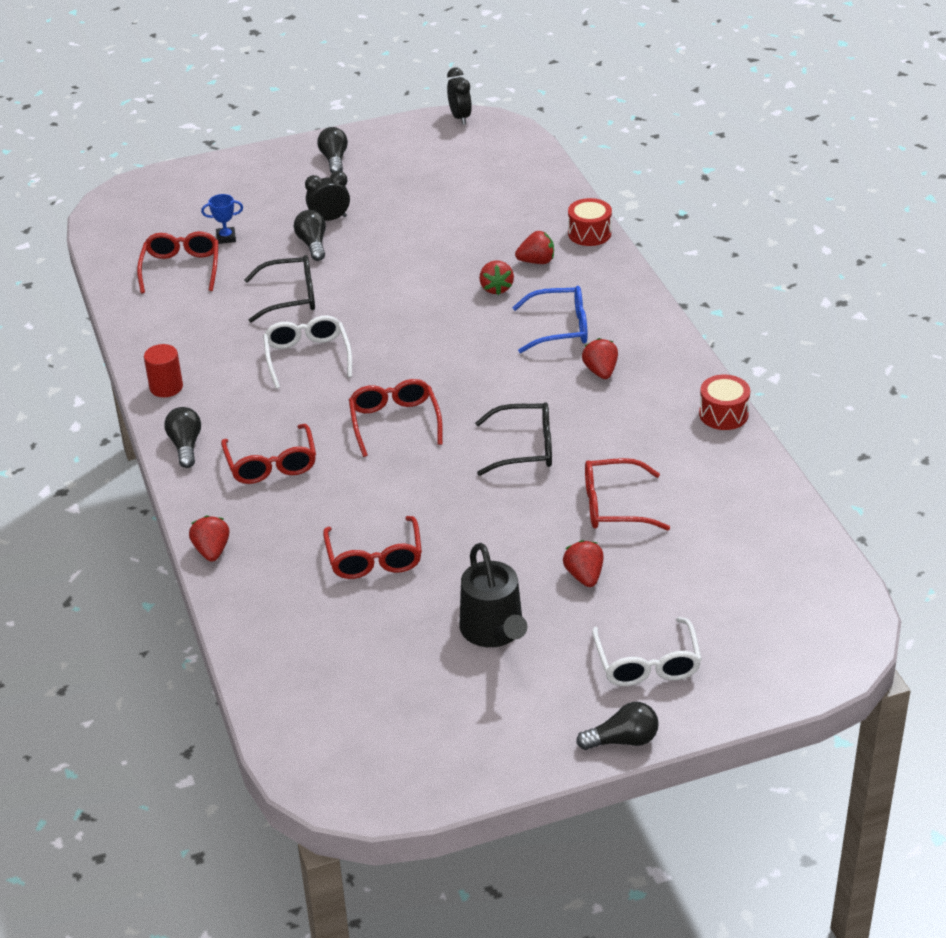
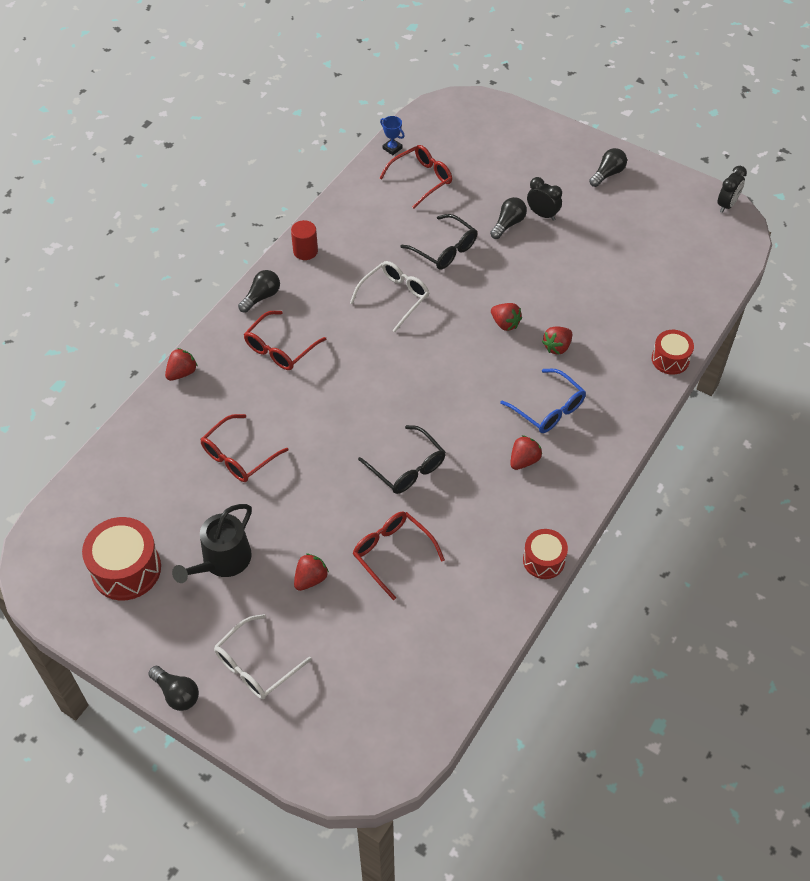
camera: 50 degrees right, 15 degrees up
(226, 238) = (472, 179): blue trophy -> blue trophy (392, 148)
(394, 422) = (372, 383): red glasses -> none
(424, 711) = (126, 569): none -> red drum
(536, 261) = (608, 350): red strawberry -> red strawberry (505, 323)

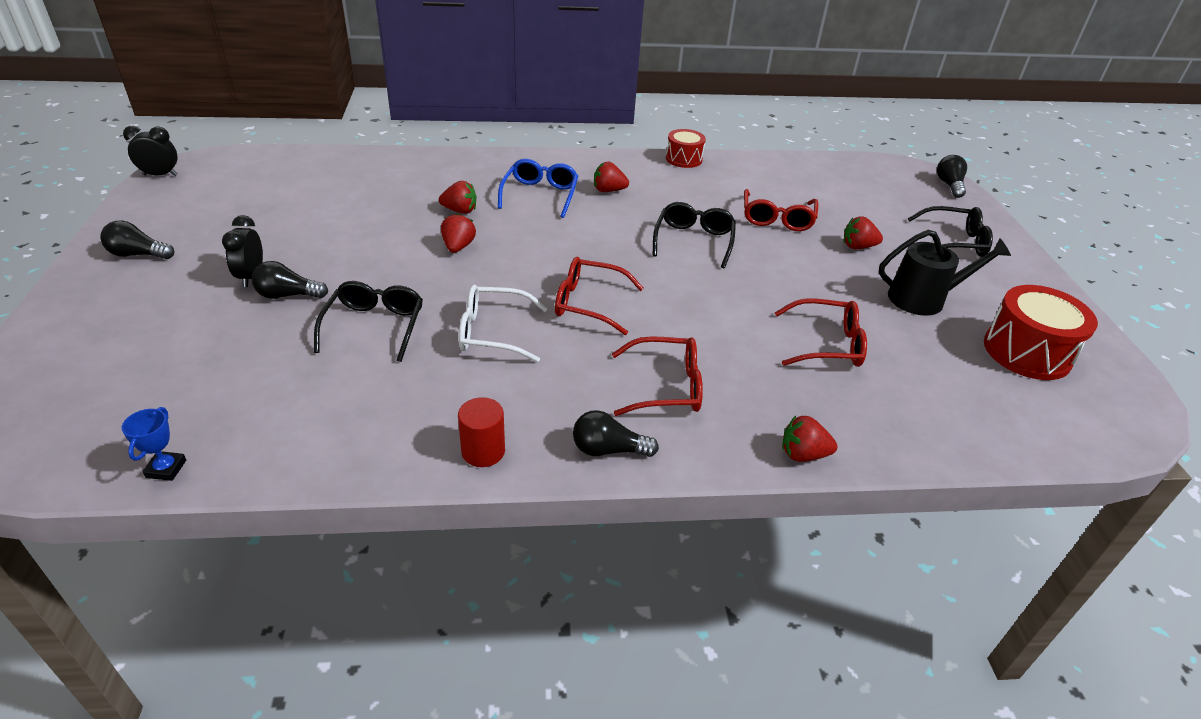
camera: 130 degrees left, 15 degrees down
(177, 693) = (1036, 267): black light bulb -> black light bulb (949, 185)
(256, 665) = (954, 242): white glasses -> black glasses
(421, 179) = (236, 402): red glasses -> red glasses (588, 303)
(670, 359) = (417, 157): red drum -> none

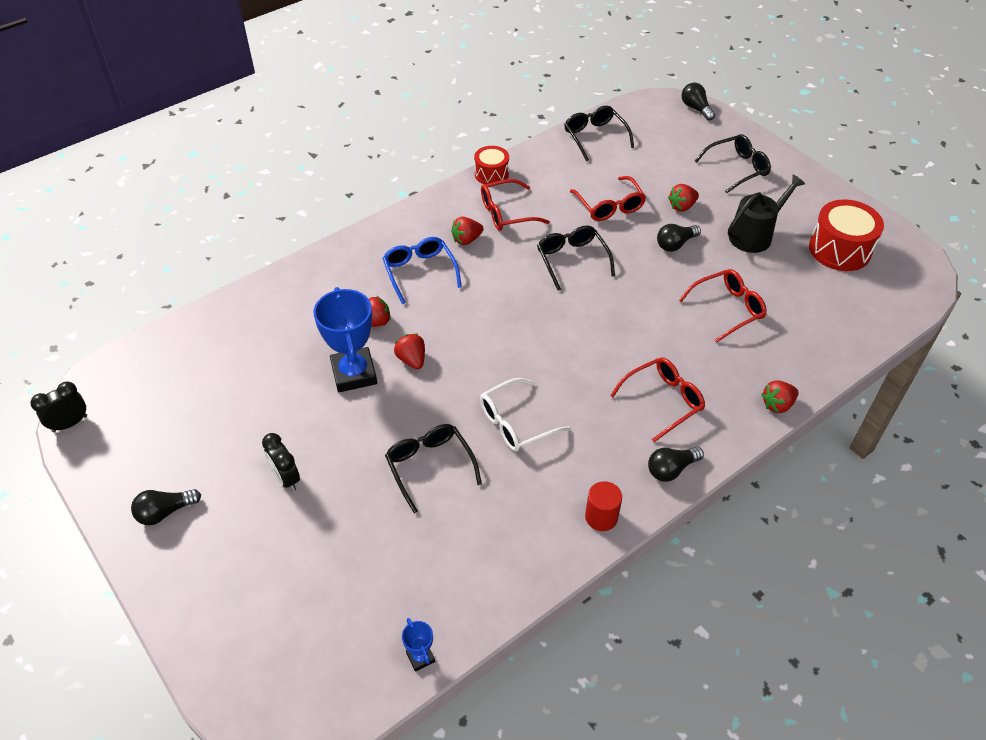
camera: 30 degrees left, 10 degrees up
(288, 295) = (335, 478): black light bulb -> black light bulb (675, 244)
(398, 235) = (354, 373): none -> blue trophy
(588, 303) = (554, 360): red glasses -> red glasses (506, 213)
(815, 169) = (595, 137): none -> black glasses

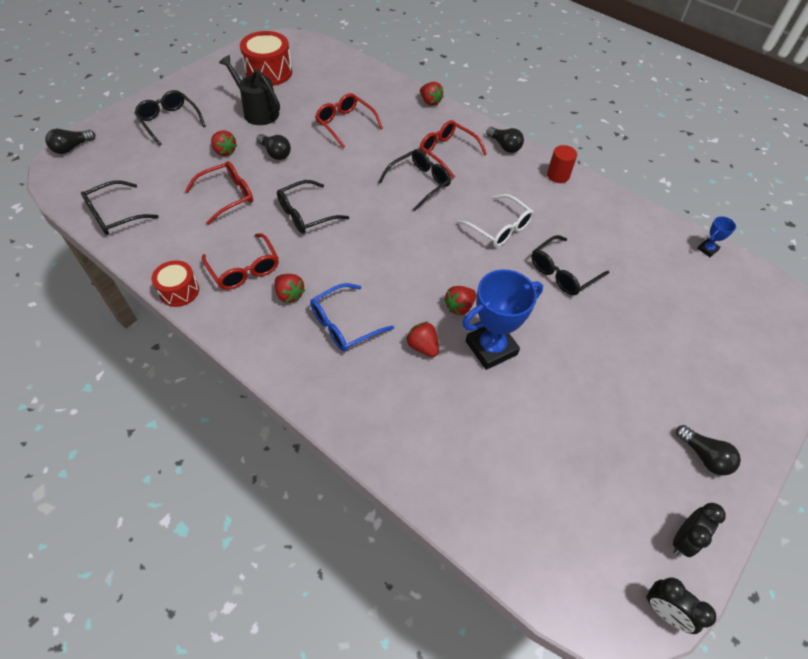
camera: 105 degrees left, 5 degrees up
(286, 478) = (622, 369): black clock -> black clock (683, 539)
(607, 362) = (419, 183): none -> black glasses

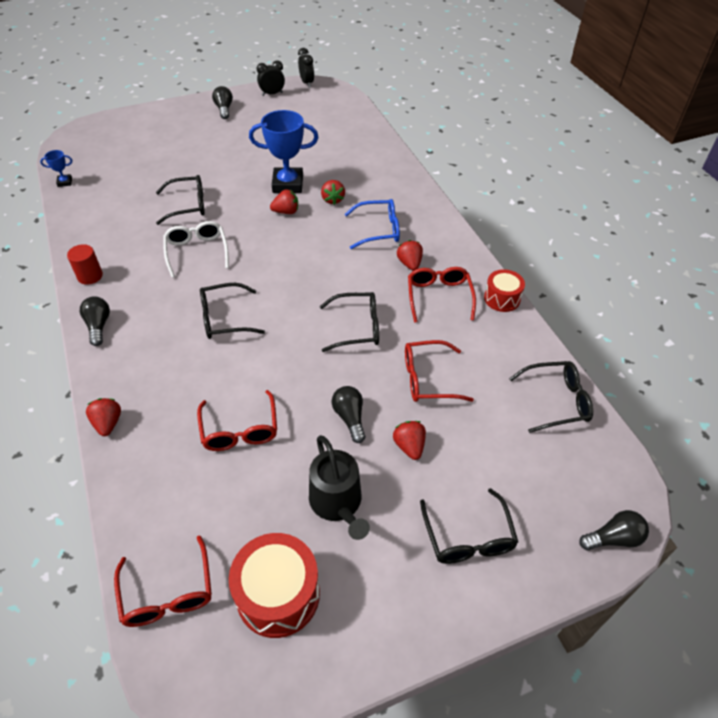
camera: 150 degrees left, 5 degrees down
(447, 152) = (163, 342): red glasses -> red glasses (168, 593)

